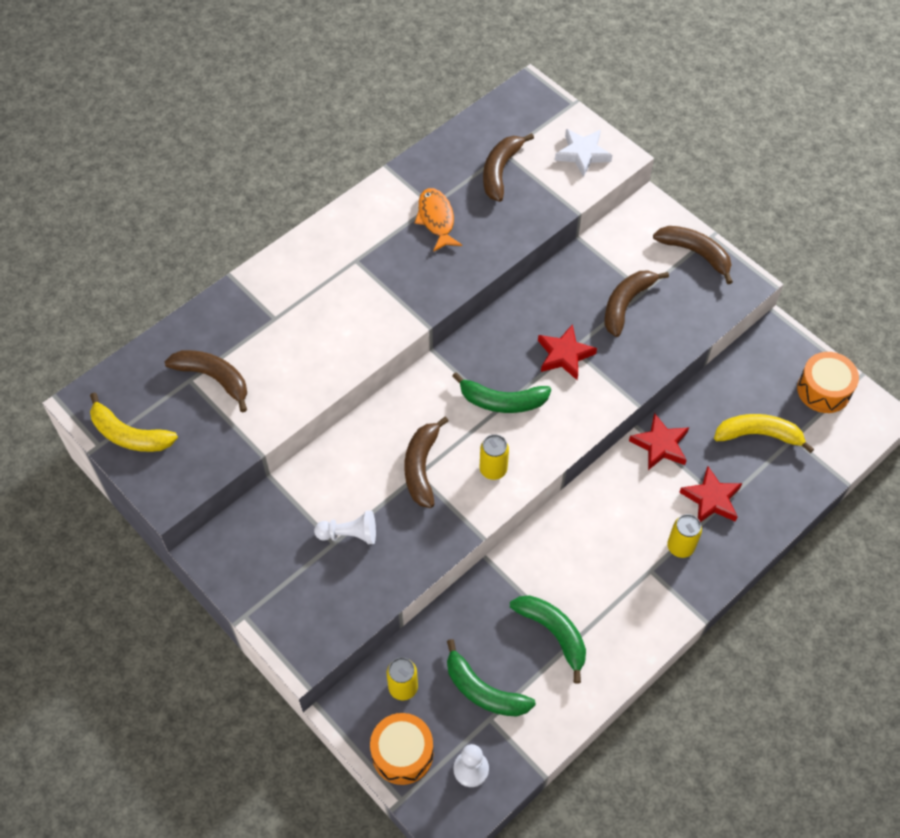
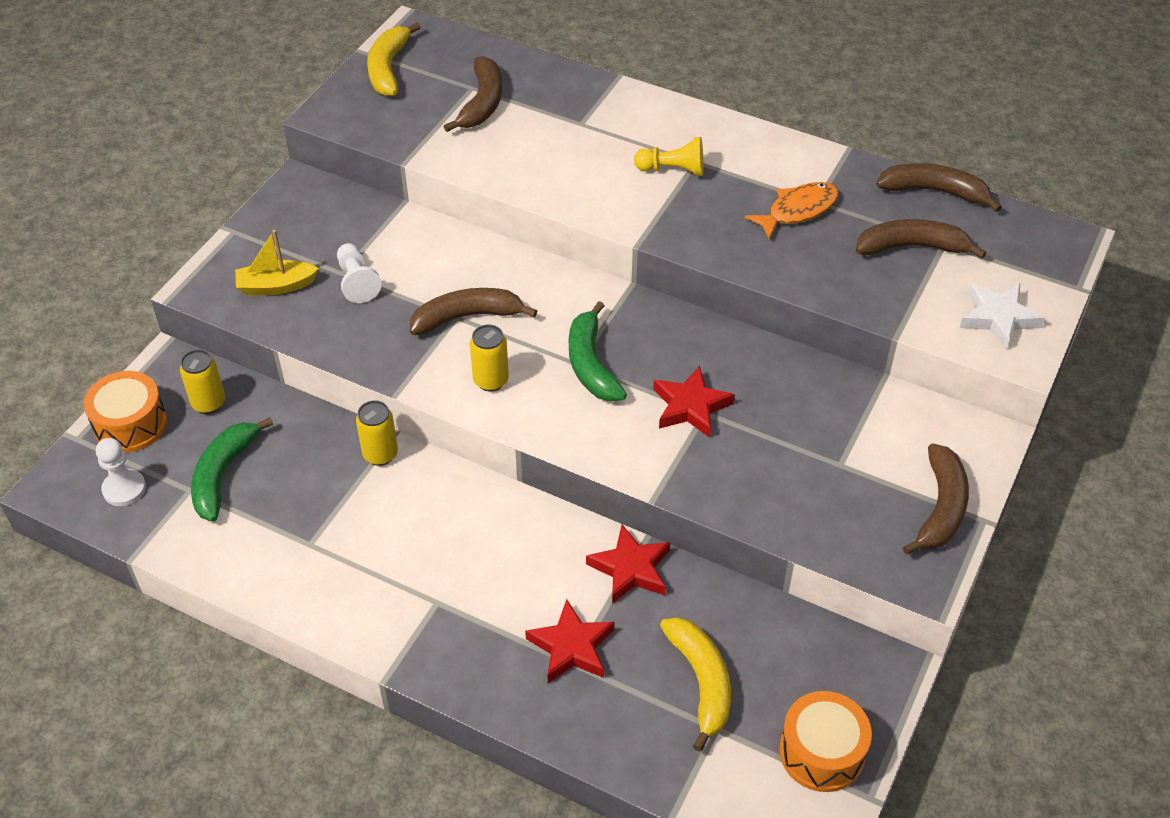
camera: 70 degrees right, 10 degrees down
(327, 596) = (276, 286): none -> yellow boat
(358, 277) = (673, 170): none -> yellow pawn
(553, 633) = (316, 522): green banana -> none
(626, 304) = (807, 450): brown banana -> brown banana (934, 192)
(680, 547) = (483, 627): yellow can -> yellow can (380, 454)

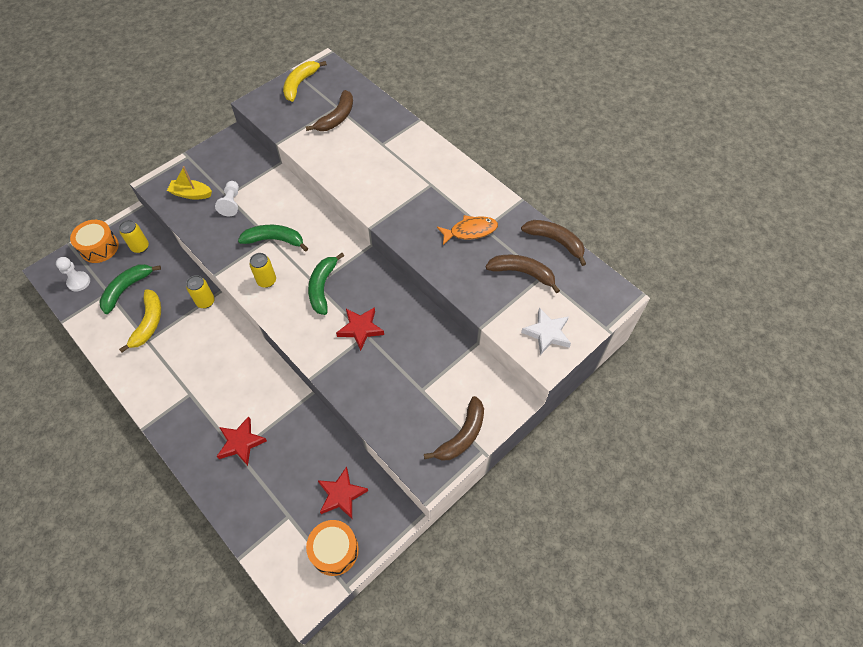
camera: 20 degrees right, 10 degrees up
(467, 317) = (275, 240): brown banana -> green banana
(630, 569) = (293, 409): red star -> red star (341, 495)
(673, 170) = (415, 186): yellow pawn -> none
(701, 682) = (294, 487): yellow banana -> yellow banana (149, 323)

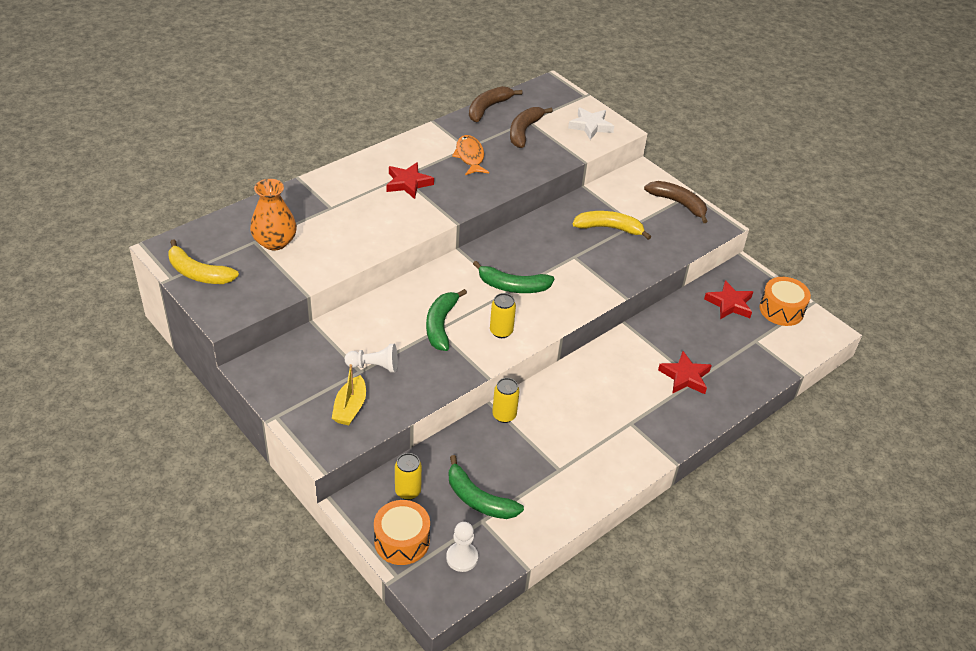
camera: 90 degrees left, 15 degrees down
(149, 323) = (533, 470): yellow banana -> yellow banana (609, 228)
(336, 118) = (275, 242): brown banana -> orange vase
(360, 329) = (567, 260): red star -> red star (408, 183)

